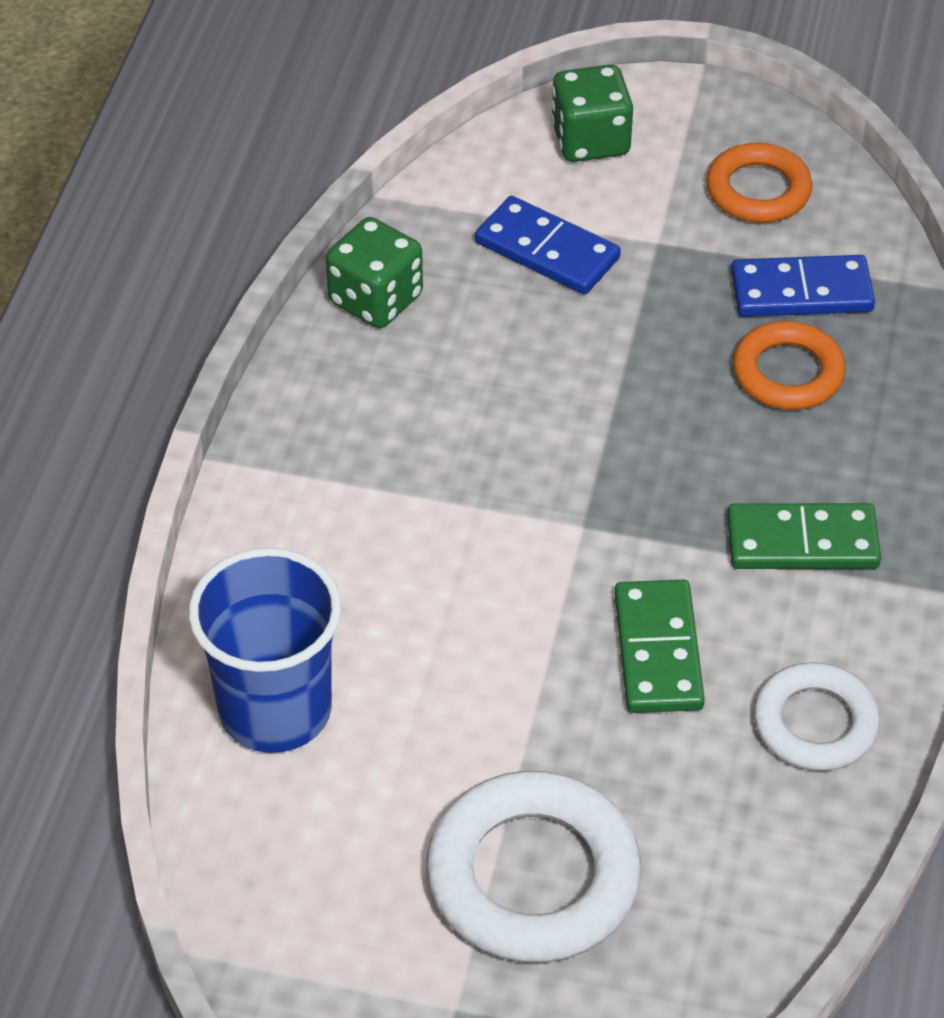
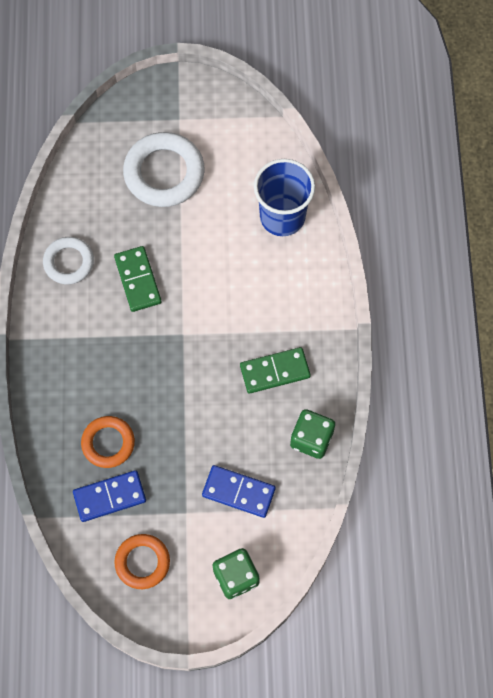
camera: 165 degrees right, 20 degrees up
(802, 542) = (87, 349): green domino -> green domino (275, 371)

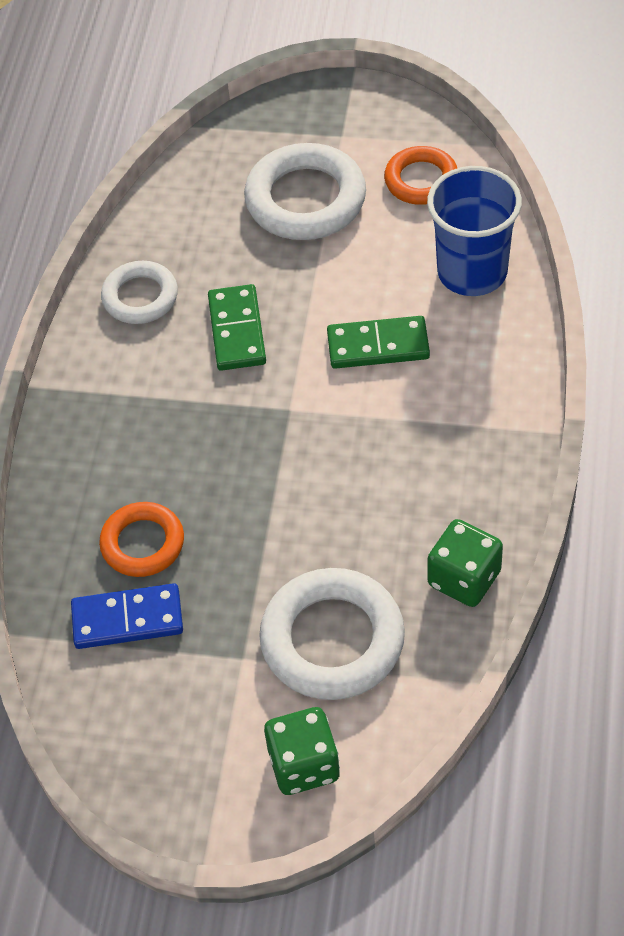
camera: 15 degrees right, 15 degrees down
(142, 562) = (157, 721): orange ring -> orange ring (421, 180)
(238, 492) = (332, 640): blue domino -> white ring
(275, 371) = (422, 476): green domino -> green domino (378, 345)

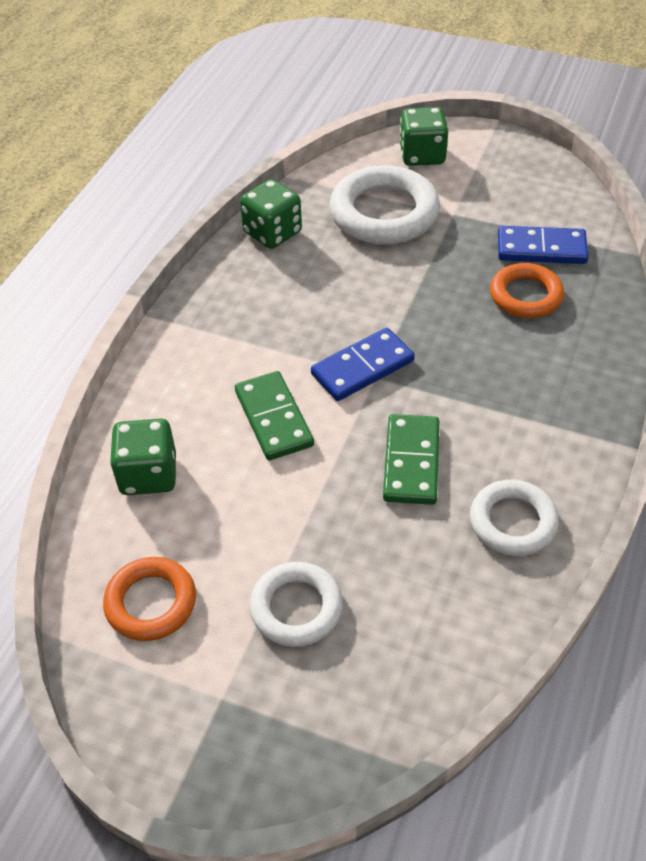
camera: 170 degrees left, 5 degrees down
(305, 199) = (296, 608): white ring -> white ring, size x0.61
(305, 416) = (362, 368): none -> blue domino
(378, 345) = (273, 418): green domino -> green domino turned 60 degrees clockwise
(472, 272) = (148, 474): blue cup -> green dice

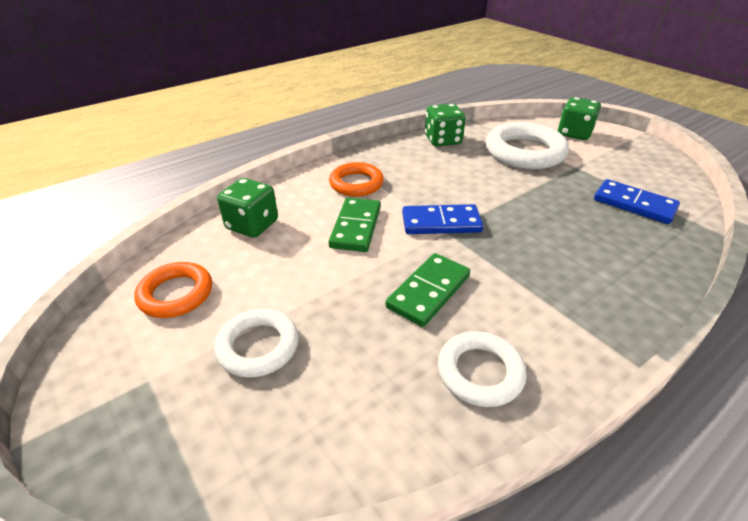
camera: 30 degrees right, 10 degrees down
(525, 295) = (601, 226): orange ring -> orange ring (356, 183)

